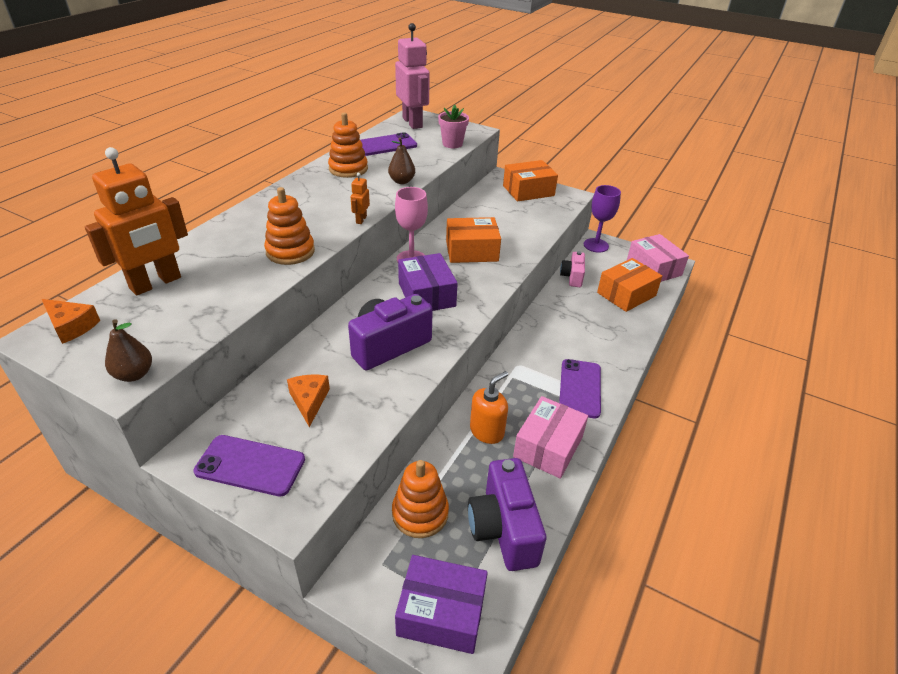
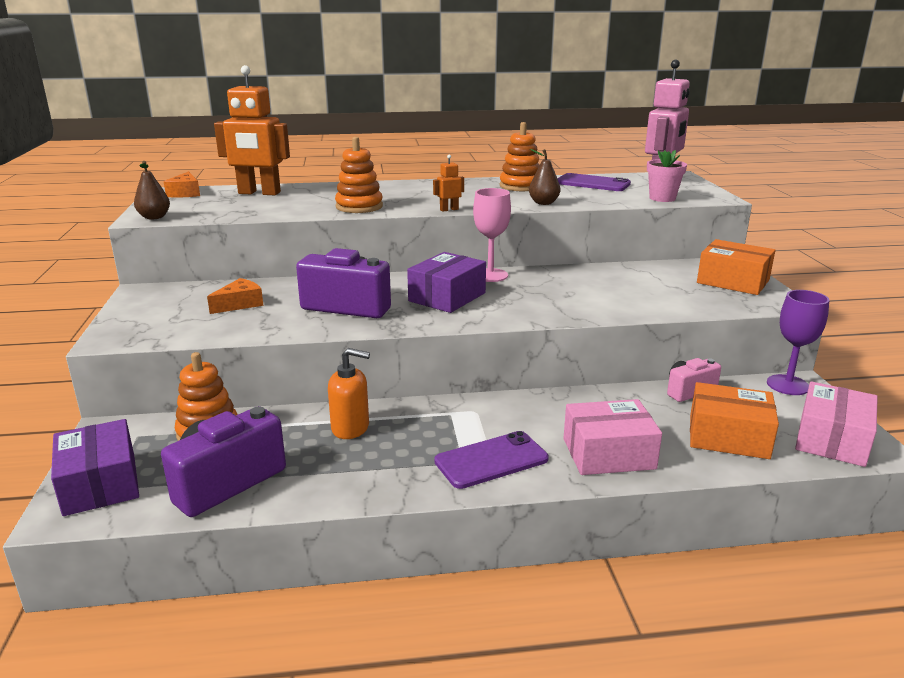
camera: 55 degrees right, 15 degrees down
(250, 465) = (149, 310): purple phone -> none
(472, 251) = (555, 292): orange box -> none
(548, 447) = (369, 470): pink box -> pink box (608, 454)

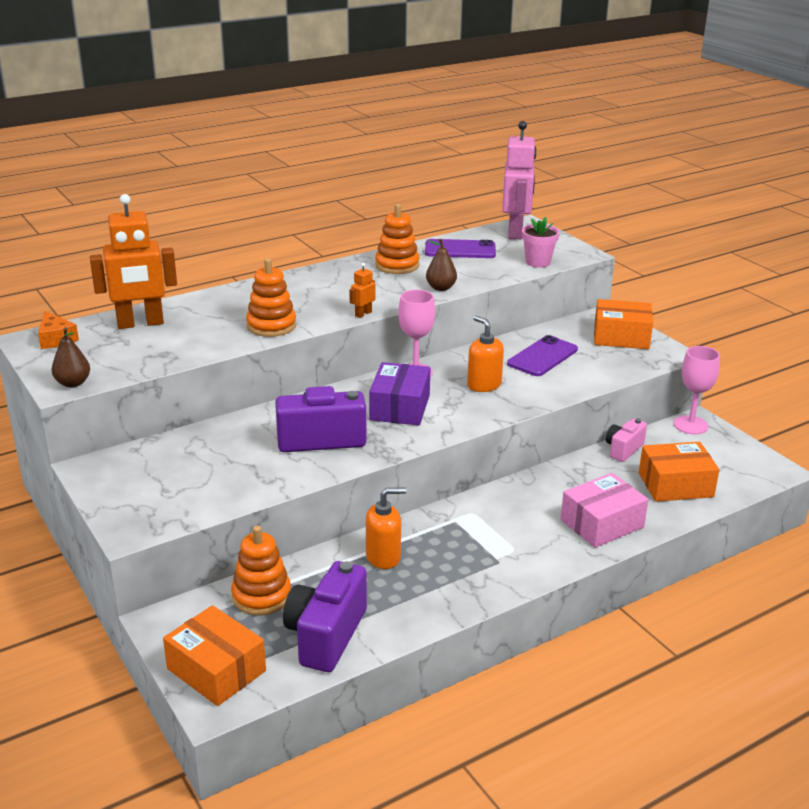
camera: 25 degrees left, 5 degrees up
(100, 483) = (216, 670): purple box -> orange box
(240, 304) = (213, 460): orange cheese -> none
(491, 460) = (520, 554): purple phone -> purple phone (542, 357)
(547, 294) = (484, 385): none -> orange soap dispenser
(787, 385) = (690, 425): purple goblet -> pink goblet
(832, 439) = (745, 468): pink box -> none

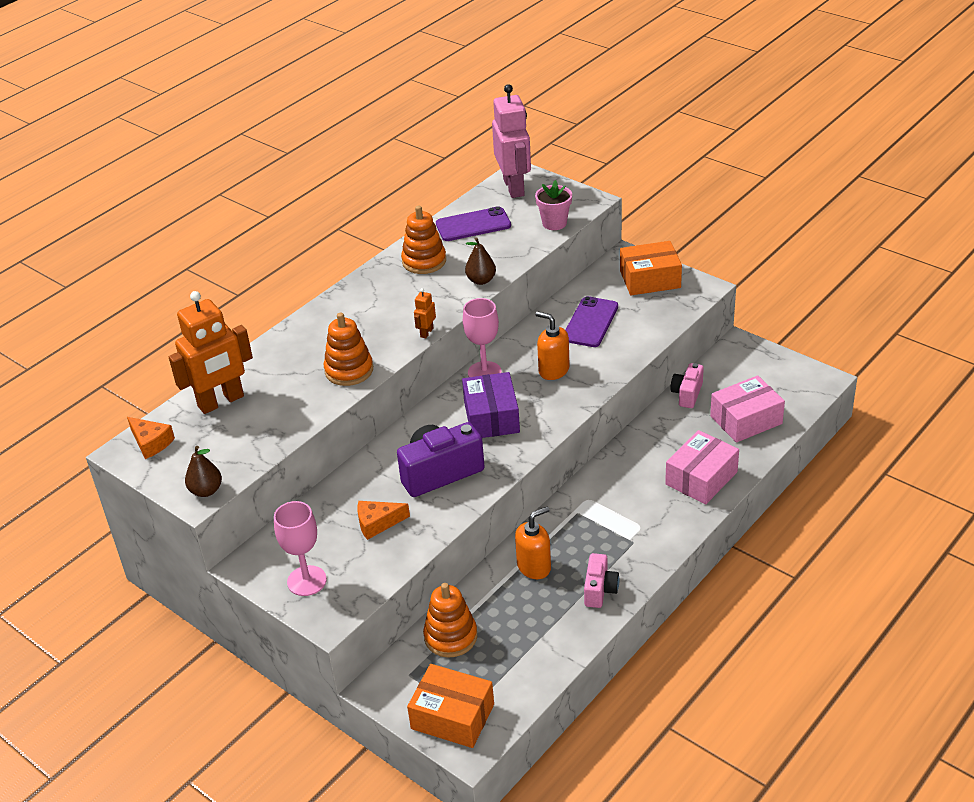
camera: 15 degrees left, 10 degrees up
(233, 465) = (377, 523): none -> orange cheese
(326, 635) = (525, 656): purple camera -> none
(439, 595) = (600, 590): none -> pink camera
(675, 485) = (746, 420): orange box -> pink box
(690, 425) = (734, 351): pink goblet -> pink goblet (307, 581)

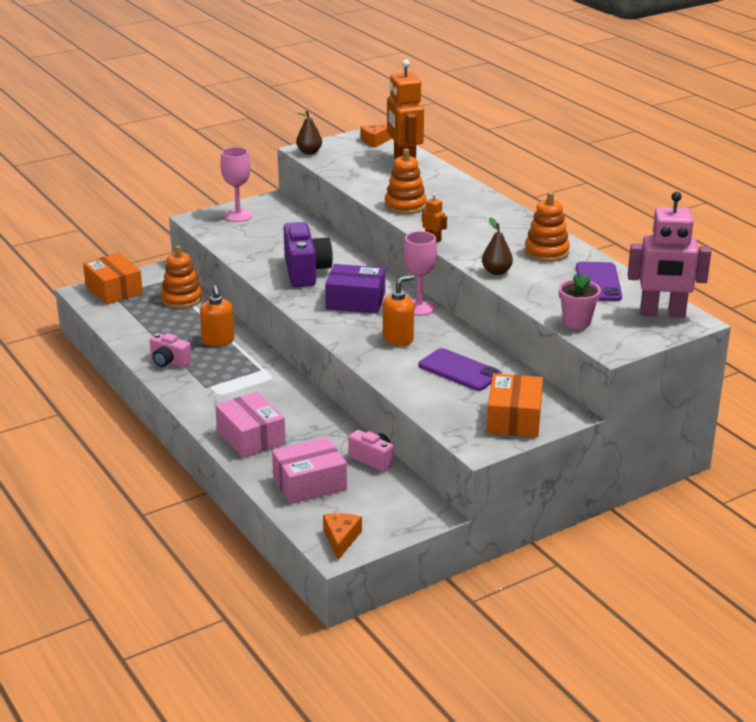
camera: 105 degrees right, 10 degrees down
(377, 523) = (271, 243): orange cheese -> orange cheese (341, 539)
(452, 716) = (114, 290): orange box -> orange box turned 75 degrees counterclockwise
(746, 420) = (309, 483): pink box -> pink box turned 75 degrees clockwise

